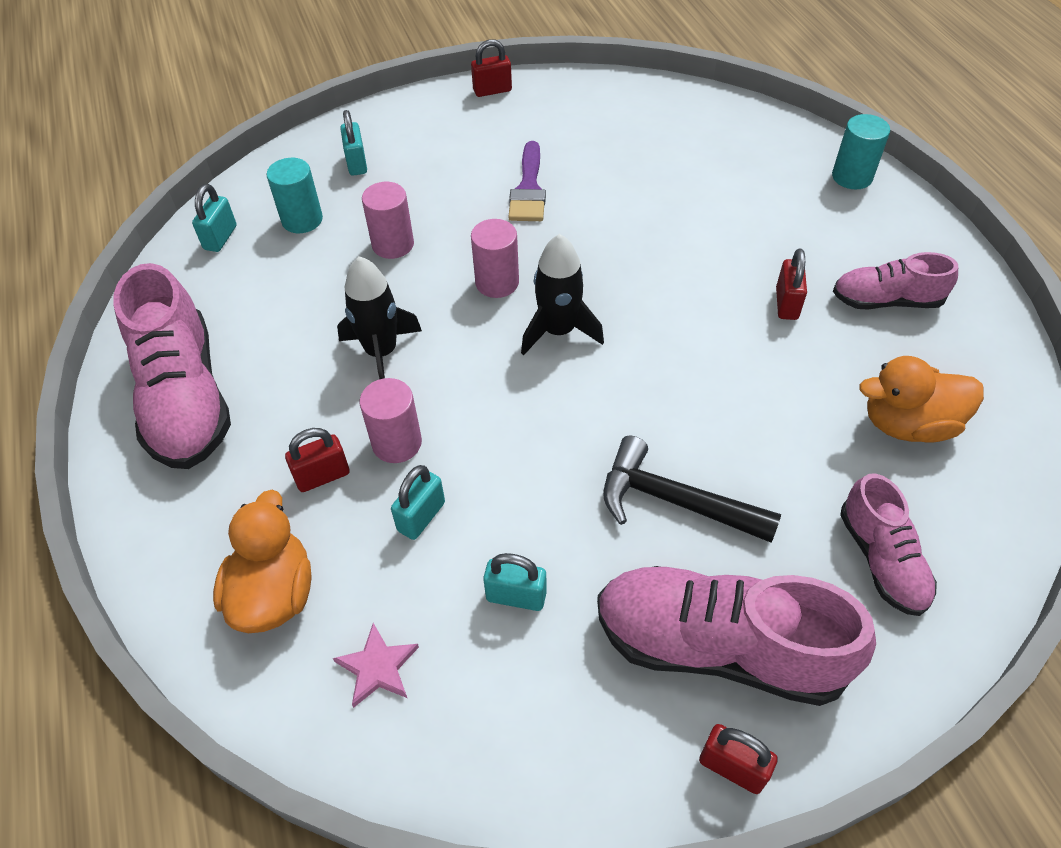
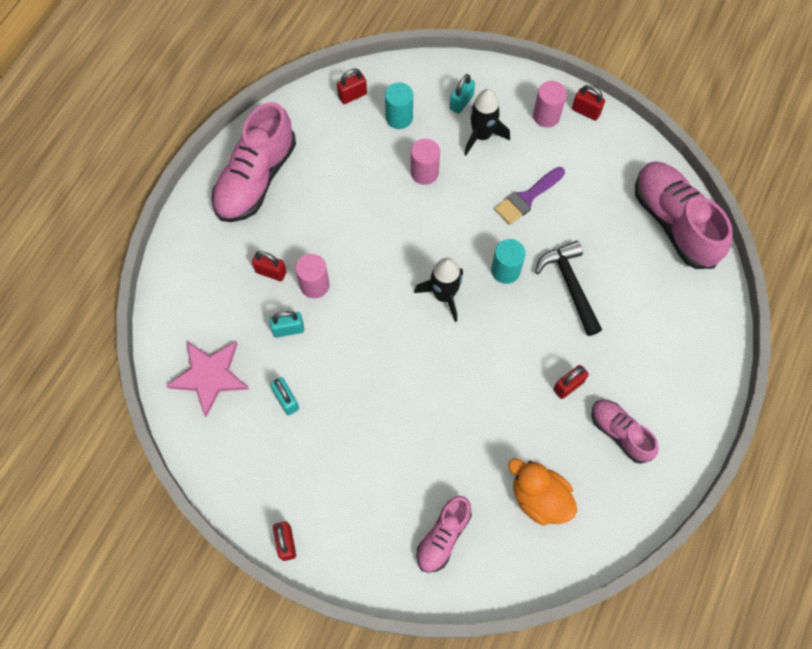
camera: 45 degrees right, 15 degrees up
(220, 238) = (352, 95): turquoise padlock -> red padlock
(274, 593) = (204, 308): orange duck -> none
(377, 667) = (209, 376): pink star -> pink star, size x1.82
(381, 352) = (356, 231): black rocket -> black rocket (482, 135)
(497, 282) = (447, 241): pink cylinder -> pink cylinder (546, 116)
(674, 501) = (393, 425): black hammer -> black hammer (570, 285)
(718, 646) = (335, 499): pink shoe -> pink shoe (674, 222)
(852, 177) = (708, 350): turquoise cylinder -> turquoise cylinder (505, 270)

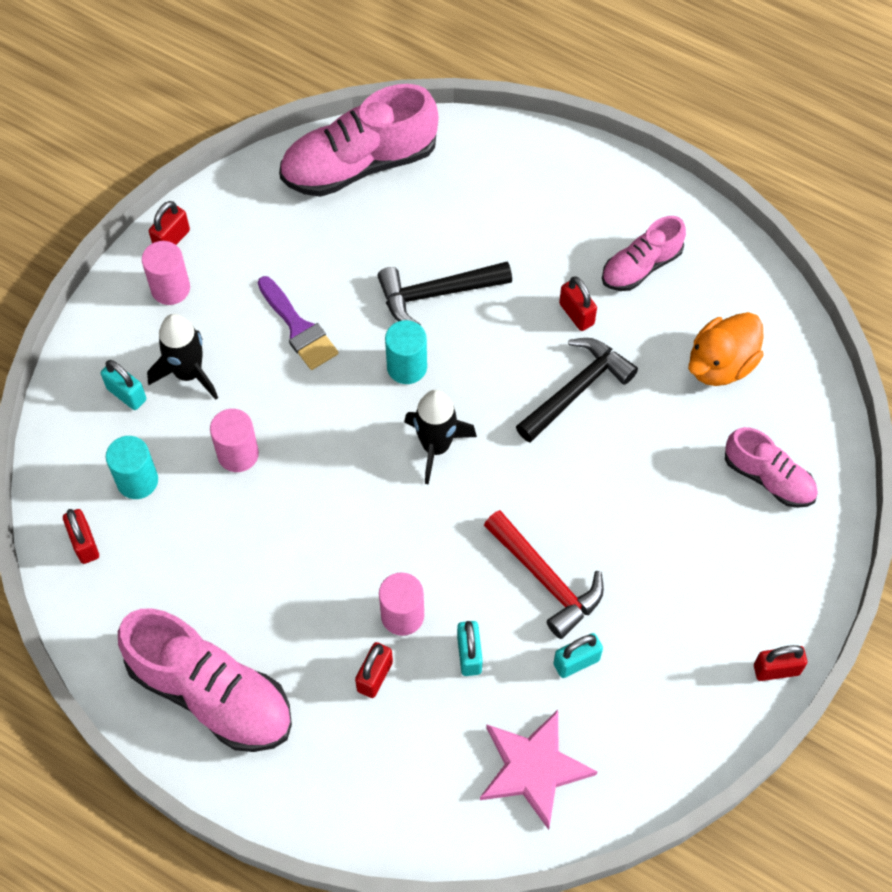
camera: 85 degrees left, 5 degrees down
(347, 376) = (546, 580): none -> red hammer
(502, 389) = (576, 389): none -> black hammer

